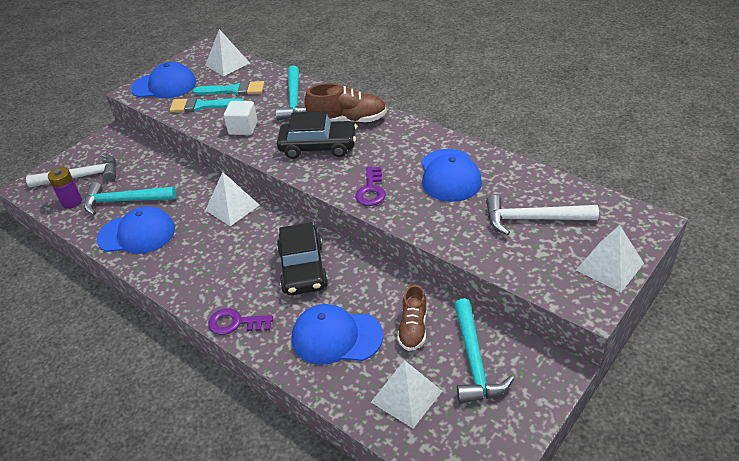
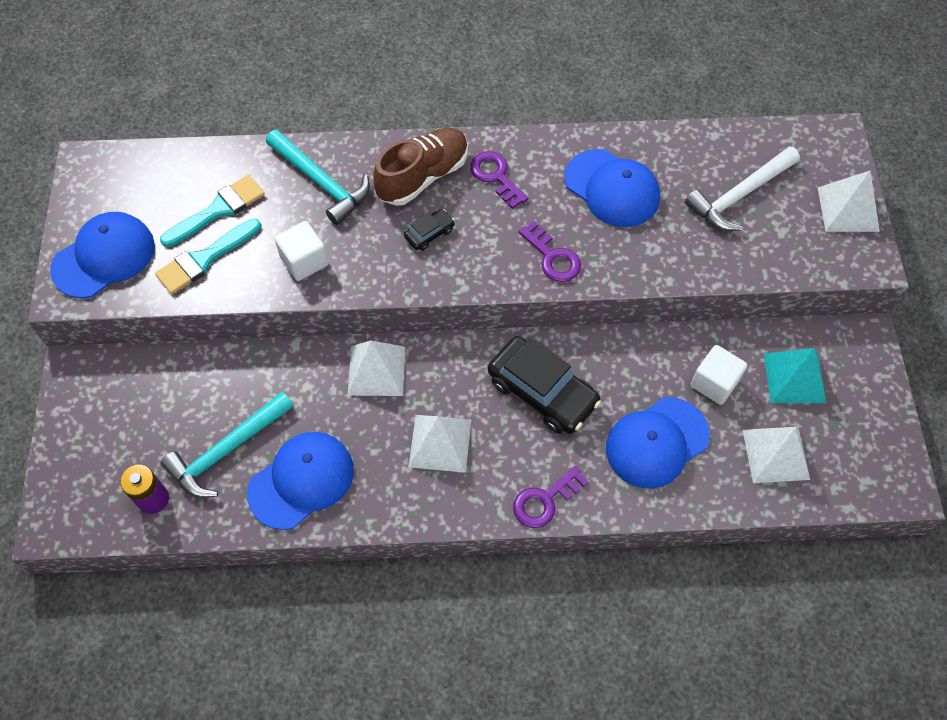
camera: 45 degrees left, 20 degrees up
(81, 177) = (117, 457): white hammer -> none
(227, 64) = (154, 171): white pyramid -> white pyramid (440, 443)
(318, 146) = (429, 233): black car -> black car, size x0.46
(387, 138) = (496, 176): none -> purple key
(413, 328) = (714, 383): brown shoe -> white cube
(474, 361) = (794, 378): turquoise hammer -> turquoise pyramid

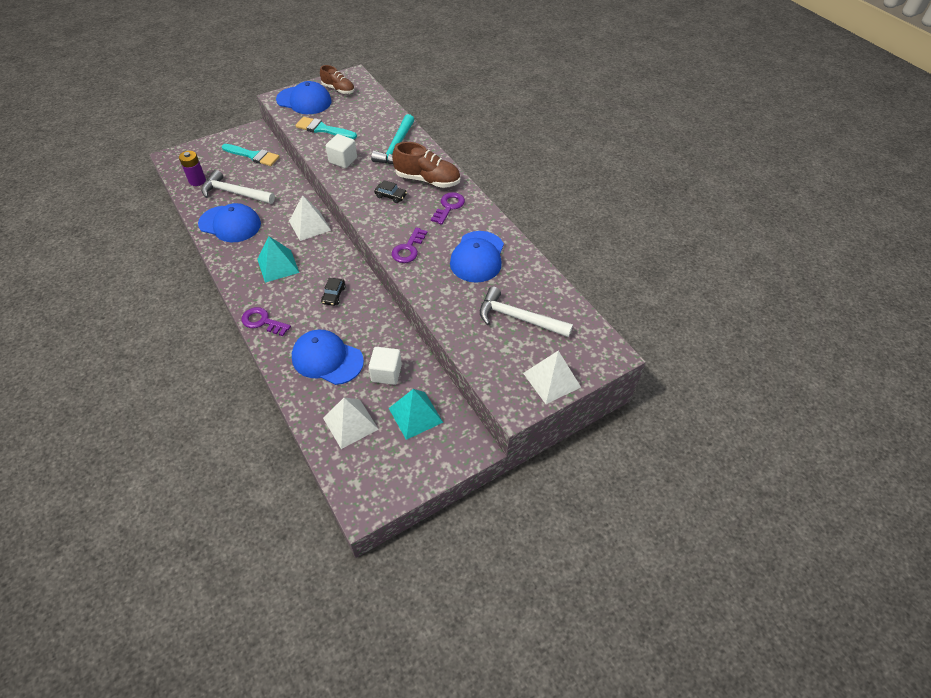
camera: 60 degrees right, 10 degrees down
(110, 198) = (338, 89): none -> brown shoe
(218, 210) = (355, 122): turquoise brush -> turquoise brush (253, 156)
(226, 450) = (235, 193): turquoise hammer -> white hammer
(440, 443) = (278, 265): white pyramid -> turquoise pyramid
(542, 392) = (334, 295): black car -> black car, size x0.46

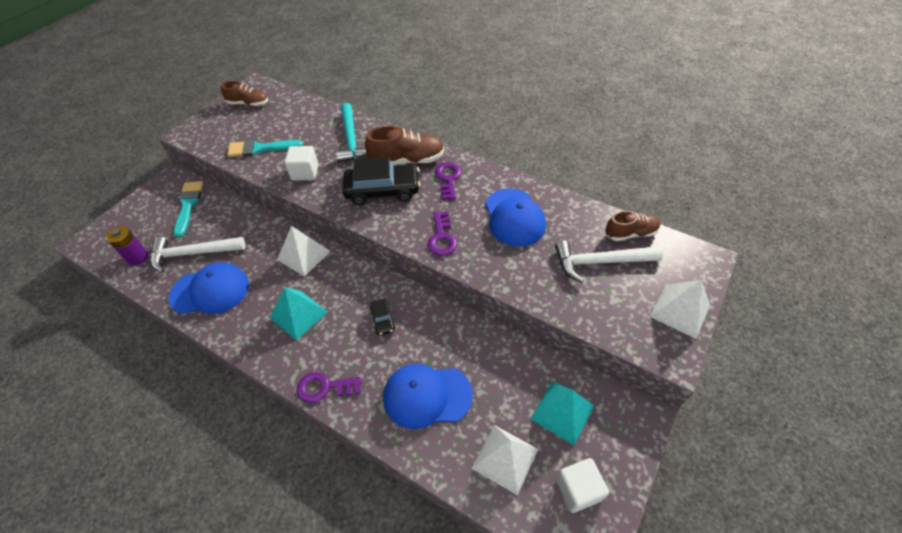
camera: 25 degrees left, 0 degrees up
(253, 156) = (188, 205): turquoise brush -> turquoise brush turned 90 degrees counterclockwise
(304, 101) = (218, 127): blue cap -> none
(386, 373) = (499, 380): white cube -> white cube (578, 489)
(391, 196) = (382, 190): black car -> black car, size x2.16
(564, 308) = (630, 233): none -> brown shoe

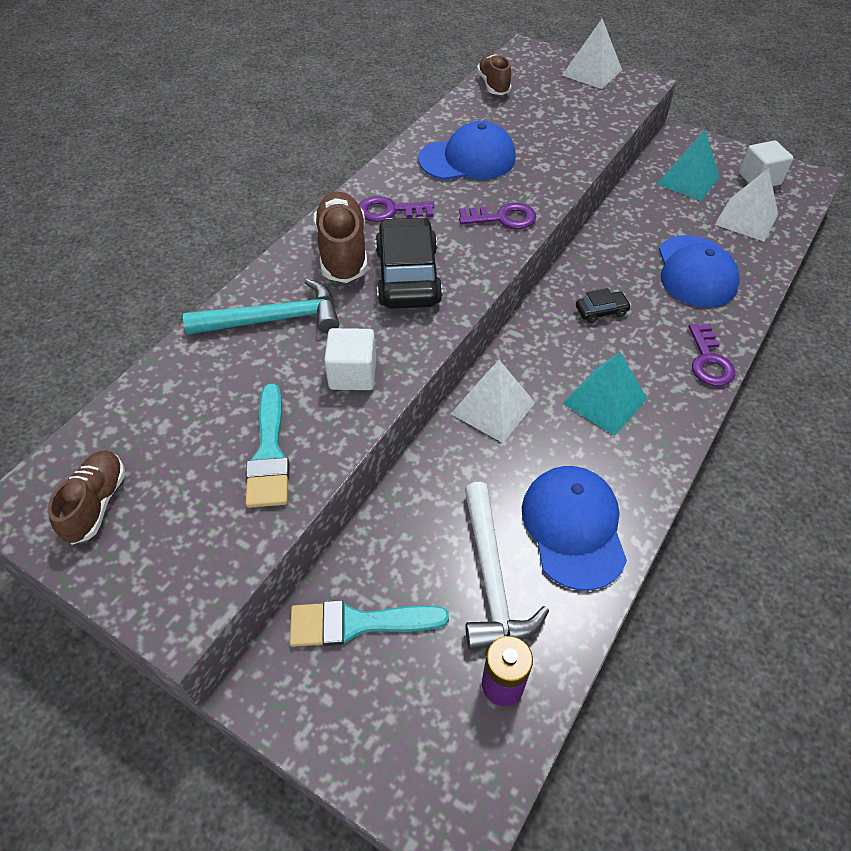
camera: 90 degrees left, 0 degrees up
(600, 262) = (535, 108): white hammer -> none

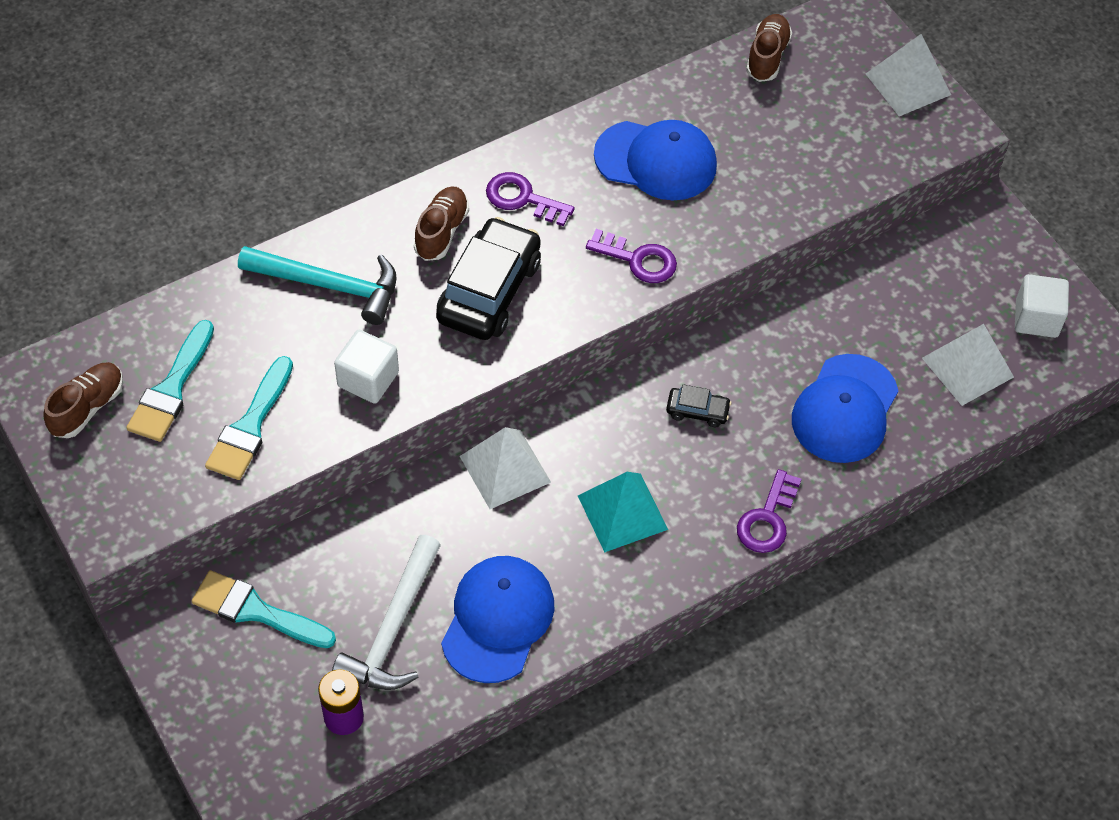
camera: 25 degrees right, 5 degrees up
(175, 453) = (171, 389): none -> turquoise brush
(342, 252) = (441, 232): brown shoe -> brown shoe, size x0.65
(688, 180) = (943, 283): turquoise pyramid -> none

